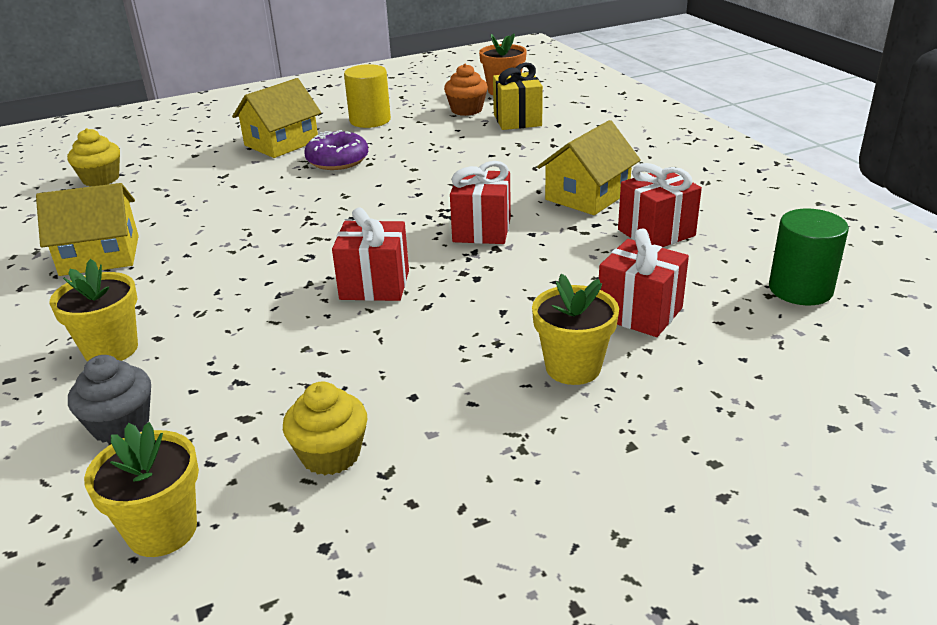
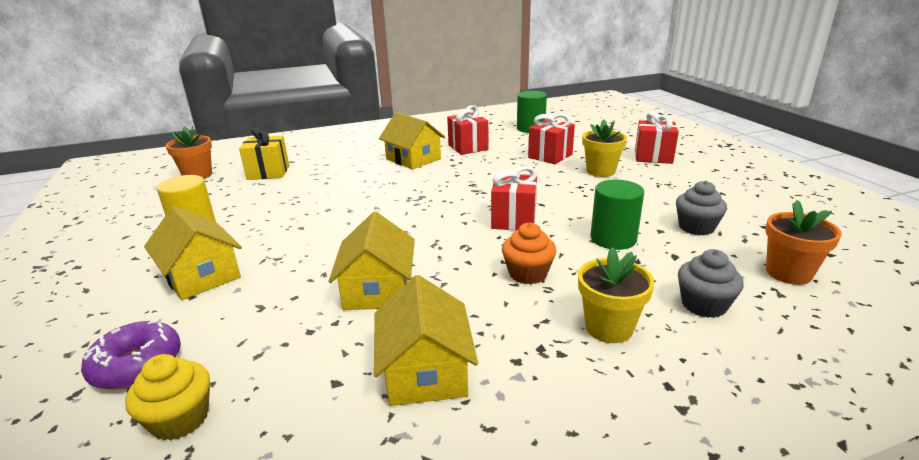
camera: 85 degrees left, 5 degrees down
(162, 530) = (788, 273): yellow flower pot -> orange flower pot
(232, 219) = (378, 289): none -> yellow house
(306, 365) = (613, 239): none -> green cylinder
(330, 455) = (696, 227): yellow cupcake -> grey cupcake
(337, 160) = (280, 242): purple donut -> purple donut (137, 365)
(466, 110) = (223, 189): orange cupcake -> orange cupcake (528, 273)
(482, 230) = (446, 187): red gift -> red gift (653, 157)

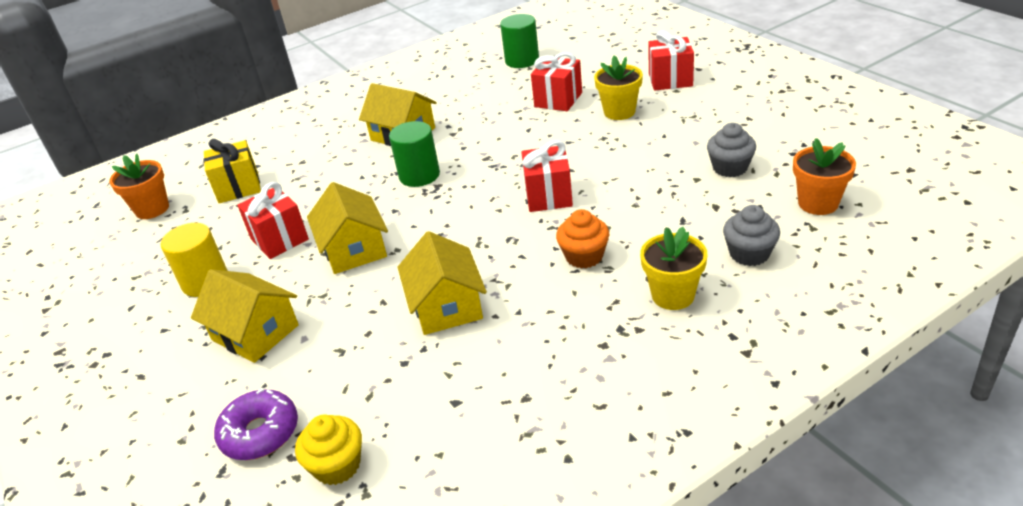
camera: 10 degrees left, 10 degrees up
(425, 371) = (529, 373): yellow house -> yellow house (354, 249)
(468, 147) = (459, 104): red gift -> red gift (279, 239)
(613, 239) = (654, 198): green cylinder -> green cylinder (419, 175)

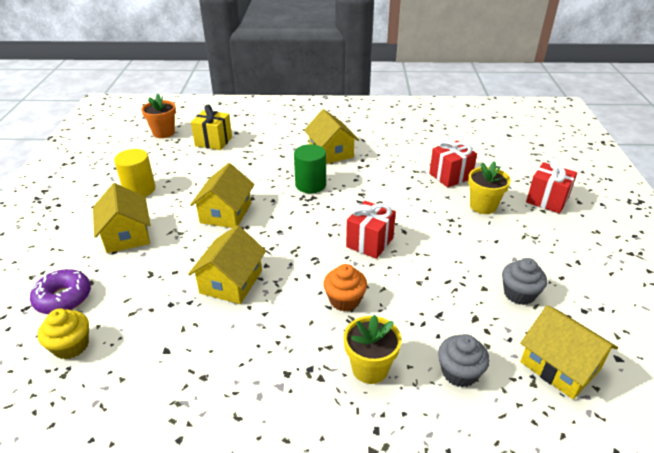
camera: 30 degrees right, 0 degrees up
(279, 239) = (198, 184): red gift -> none
(522, 60) = (456, 136): green cylinder -> none
(818, 203) = (560, 365): orange flower pot -> yellow house

